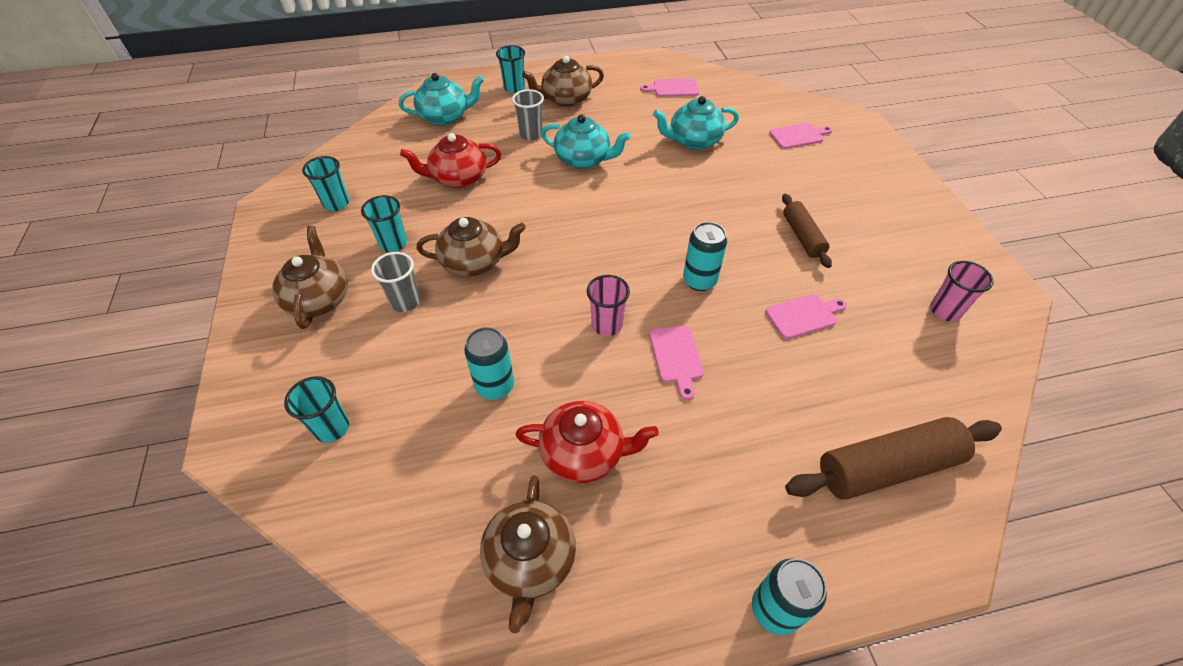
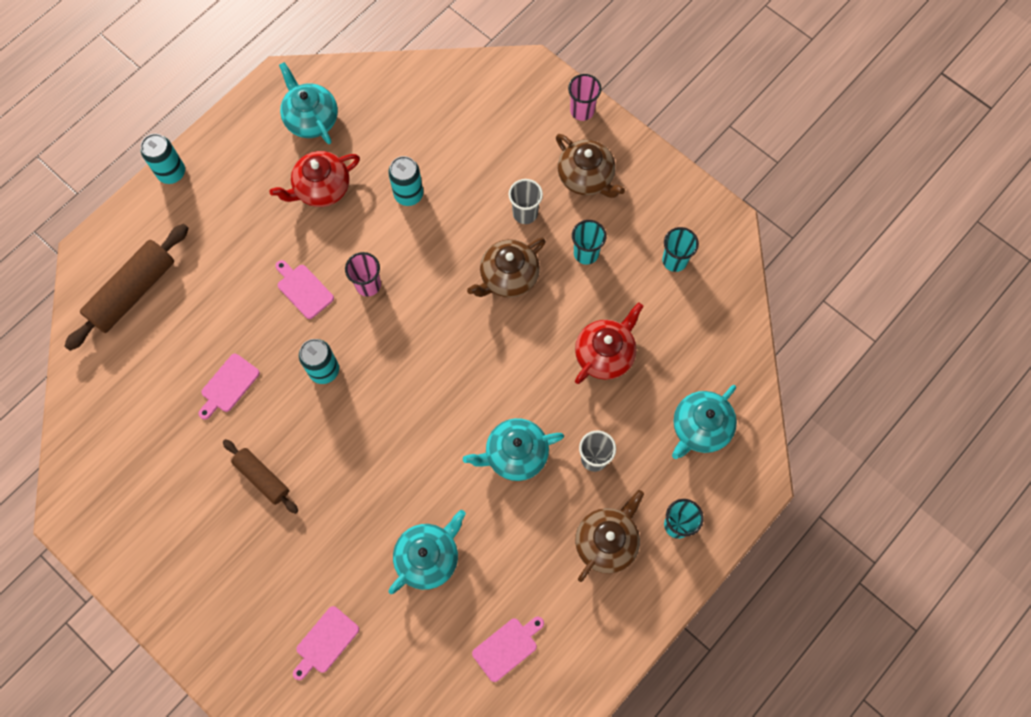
camera: 145 degrees right, 20 degrees up
(332, 428) = (482, 111): turquoise cup -> none
(530, 560) = (311, 119): brown teapot -> turquoise teapot
(944, 311) = (120, 460): pink cup -> pink cup (582, 111)

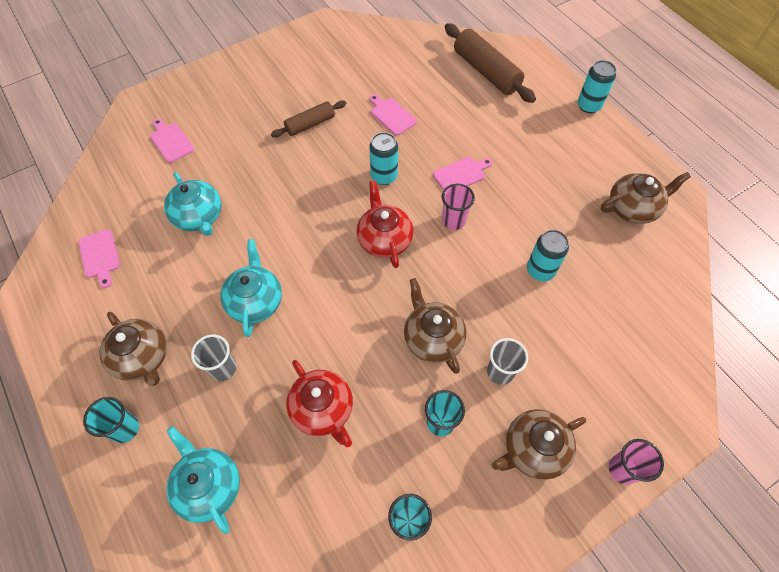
camera: 105 degrees right, 10 degrees down
(311, 119) = (633, 208): turquoise teapot -> brown teapot
(321, 188) = (558, 203): red teapot -> red teapot (384, 239)

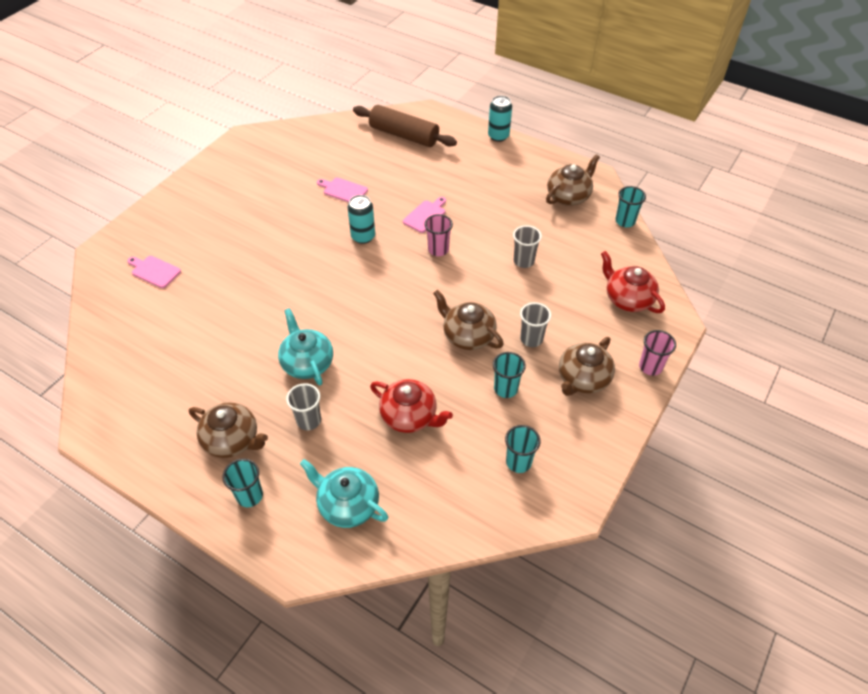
camera: 25 degrees left, 10 degrees down
(100, 256) = (142, 381): pink cutting board -> none
(199, 217) = (218, 319): turquoise teapot -> none
(310, 124) = (276, 218): brown rolling pin -> none
(384, 239) = (390, 282): red teapot -> red teapot (627, 299)
(540, 270) = (523, 261): turquoise can -> grey cup
(685, 264) = (625, 221): none -> turquoise cup

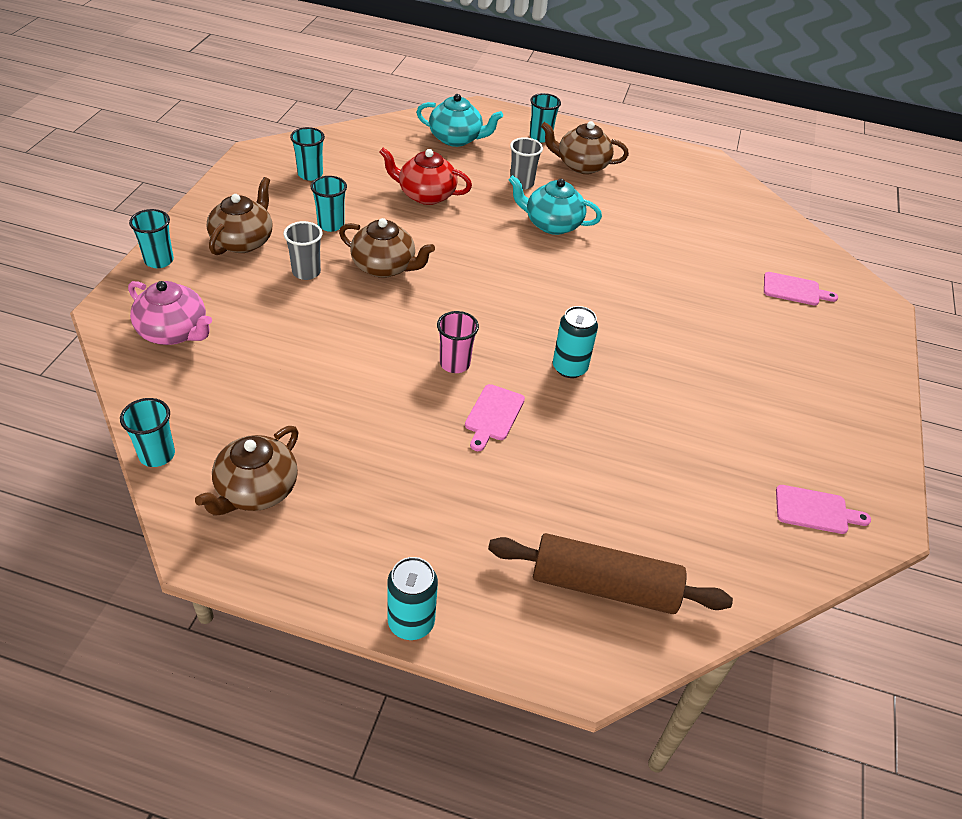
camera: 160 degrees right, 5 degrees down
(307, 363) = (552, 224): turquoise teapot -> turquoise teapot turned 150 degrees clockwise
(343, 190) = (642, 440): pink cutting board -> pink cutting board (815, 510)
(523, 261) = (326, 364): grey cup -> none
(627, 299) = (174, 332): red teapot -> pink teapot
(650, 367) = (159, 260): pink cup -> turquoise cup

